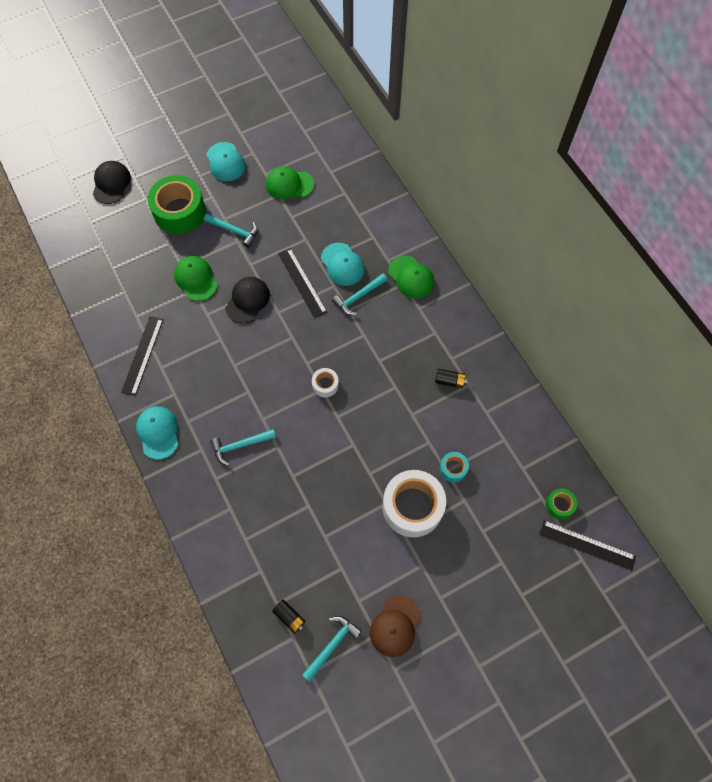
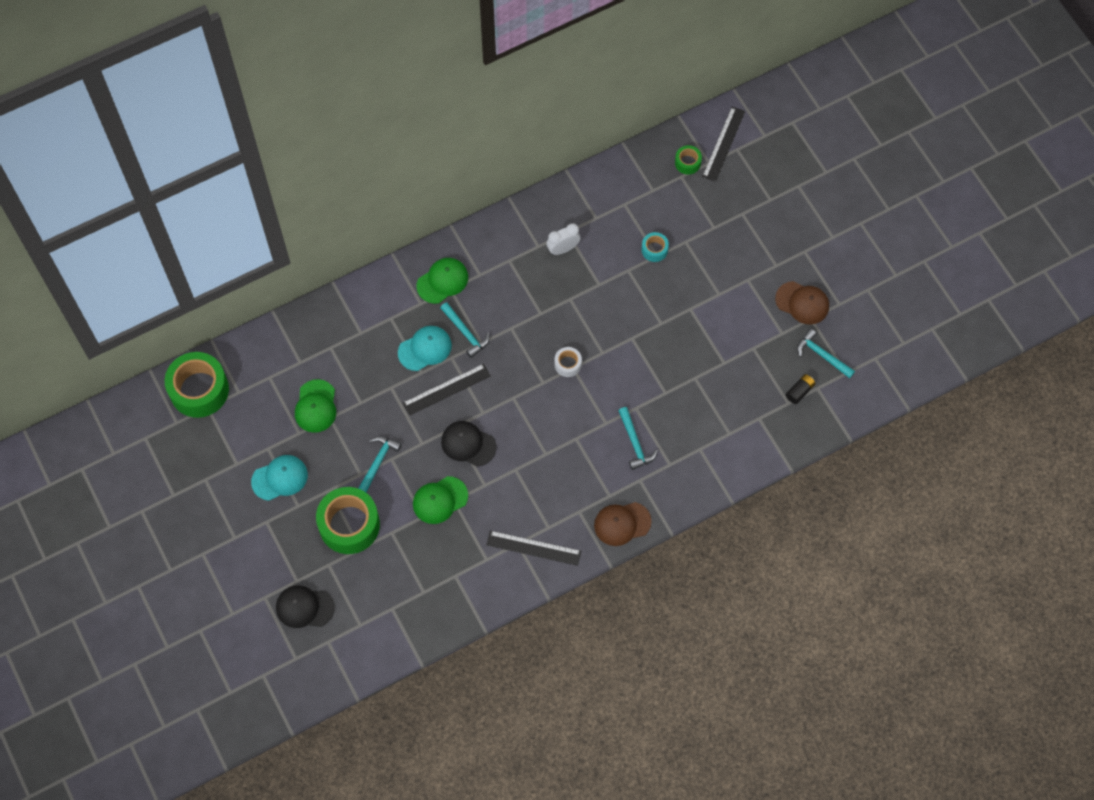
camera: 90 degrees left, 0 degrees up
(158, 432) = (622, 523): turquoise cap -> brown cap
(307, 105) = (199, 390): none -> green tape
(412, 507) = (693, 286): white tape -> none
(449, 381) = (563, 249): black battery -> white clock

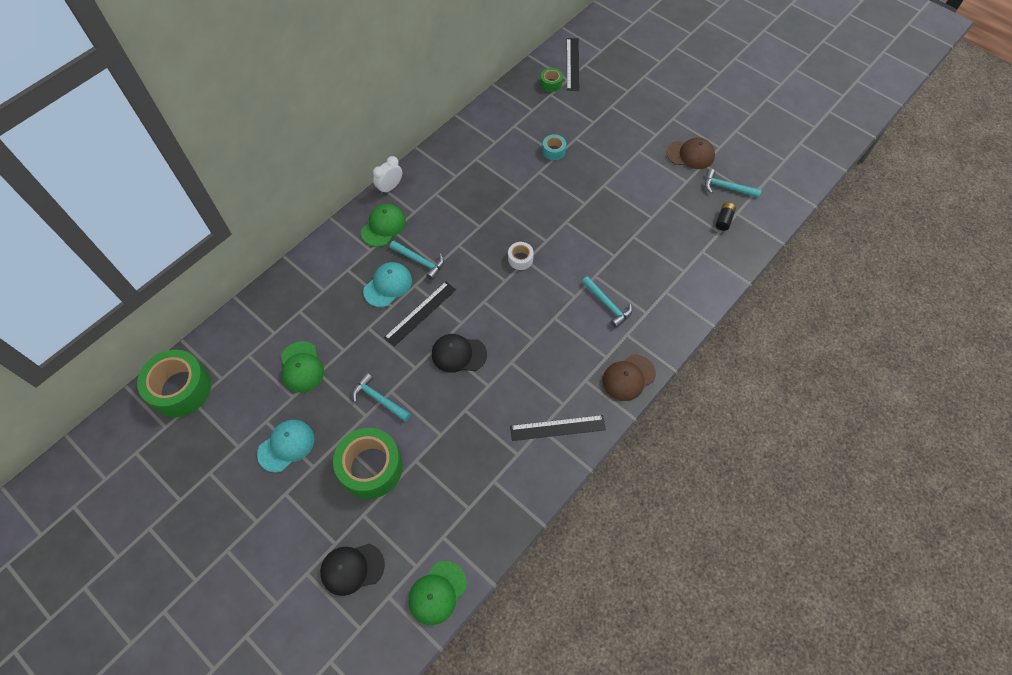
camera: 20 degrees left, 5 degrees down
(377, 463) = (379, 399): turquoise hammer -> turquoise hammer turned 60 degrees counterclockwise
(440, 500) = (451, 413): green cap -> green cap (437, 593)
(563, 249) = (478, 172): white clock -> white clock (390, 187)

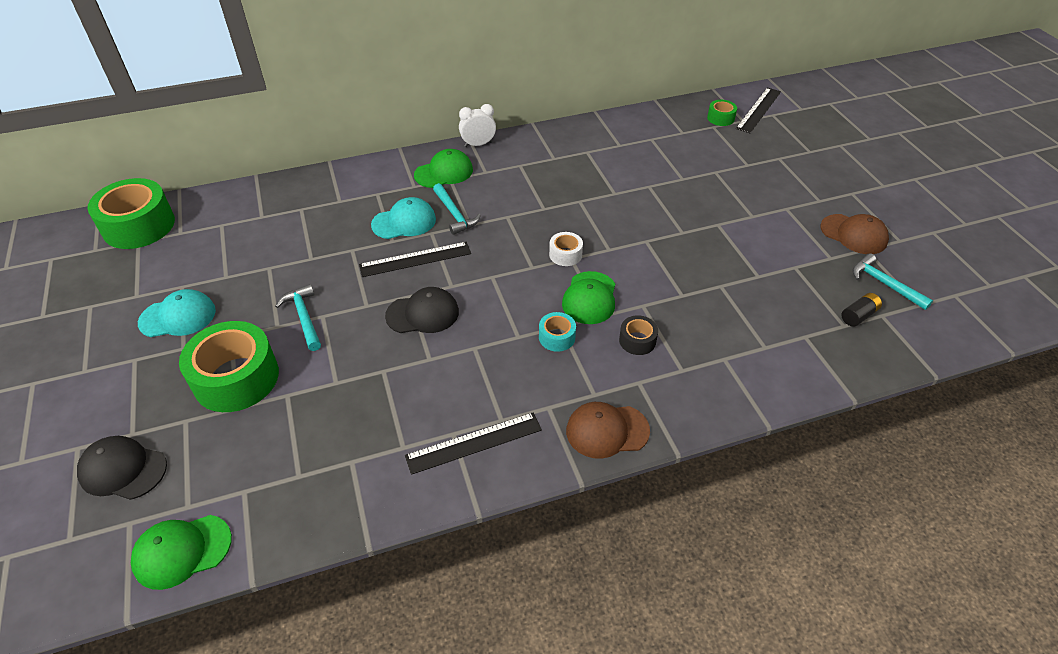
camera: 30 degrees right, 15 degrees down
(301, 367) = (258, 255): green cap -> green cap (589, 298)
(458, 354) = (423, 314): black cap -> black cap turned 135 degrees clockwise
(553, 151) = (680, 174): turquoise tape -> turquoise tape (557, 337)
(557, 428) = (474, 443): black ruler -> black ruler turned 45 degrees counterclockwise
(607, 304) = (637, 341): turquoise hammer -> black tape

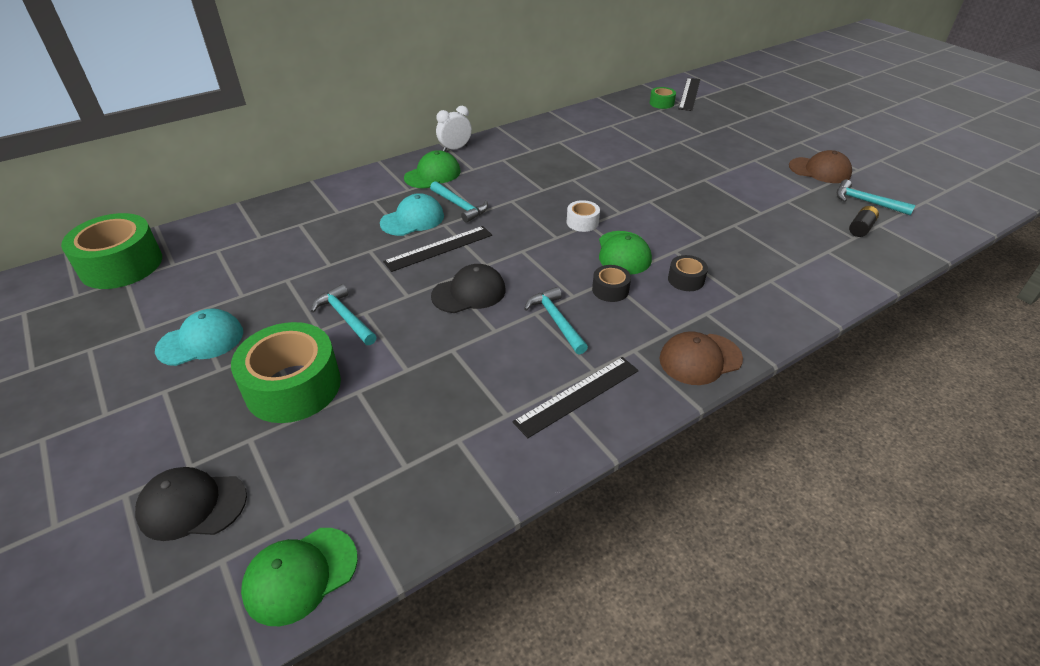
camera: 15 degrees left, 5 degrees down
(489, 360) = (556, 321): none -> turquoise hammer
(557, 337) = (610, 290): turquoise tape -> black tape

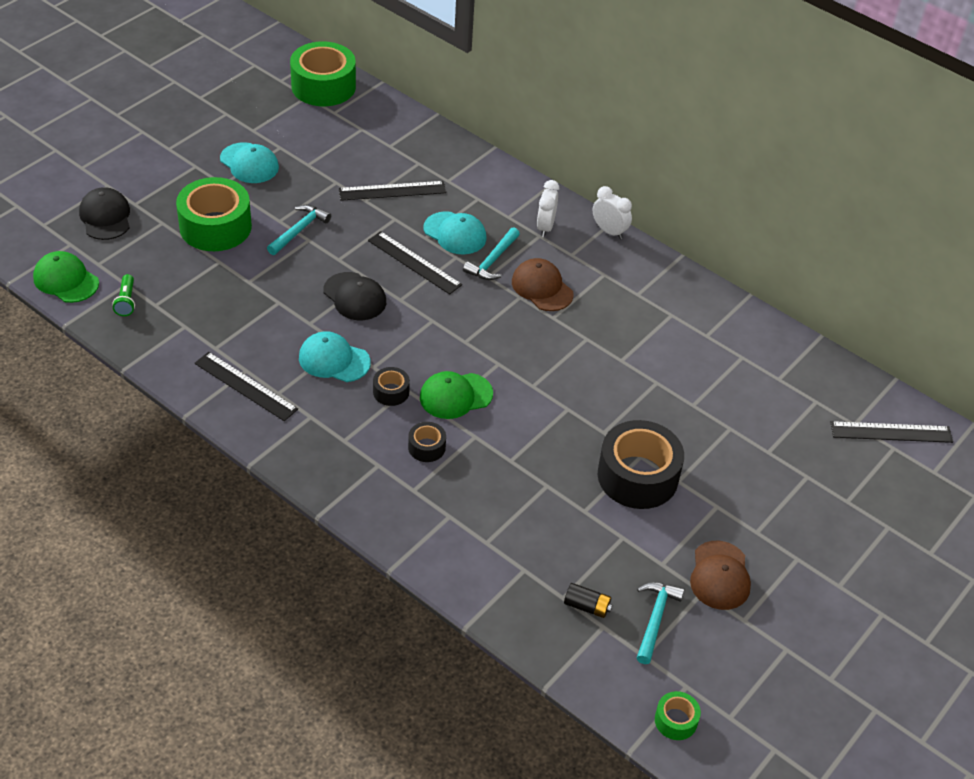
camera: 70 degrees right, 5 degrees up
(328, 245) = (392, 191): none -> black ruler
(384, 499) = (126, 301): none -> green flashlight
(432, 174) = (545, 227): green cap -> white clock
(556, 321) = (334, 360): turquoise hammer -> turquoise cap
(582, 222) = (500, 358): white tape -> none
(661, 103) = (839, 403): green tape -> green tape (675, 720)
(700, 359) = (311, 462): brown cap -> brown cap (542, 288)
(725, 184) = (637, 476): none -> black tape

